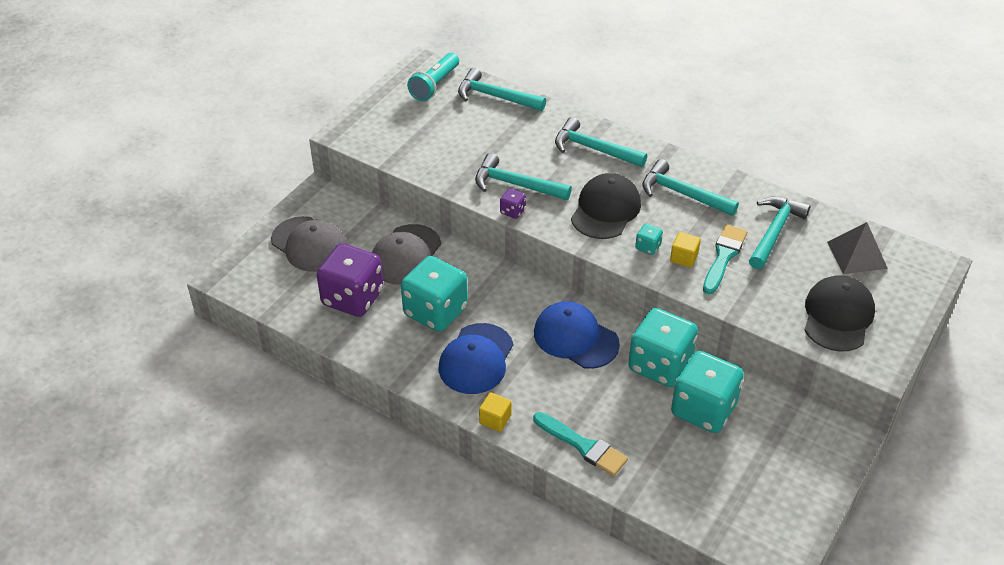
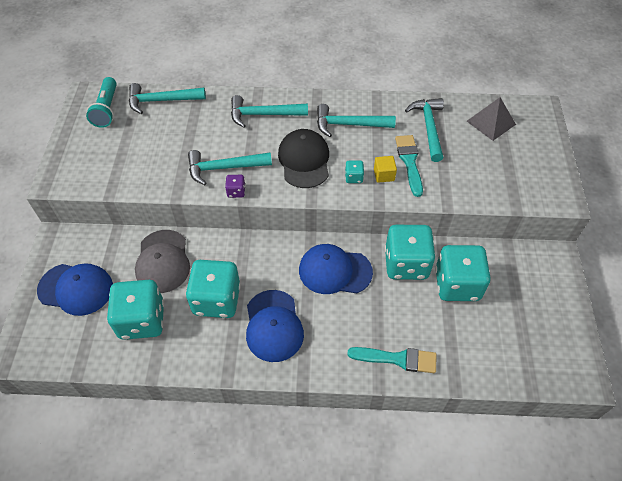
camera: 30 degrees left, 10 degrees up
(309, 244) = (76, 289): grey cap -> blue cap
(352, 298) = (142, 320): purple dice -> turquoise dice
(495, 419) = (320, 371): yellow cube -> none
(838, 316) = (512, 174): black cap -> none

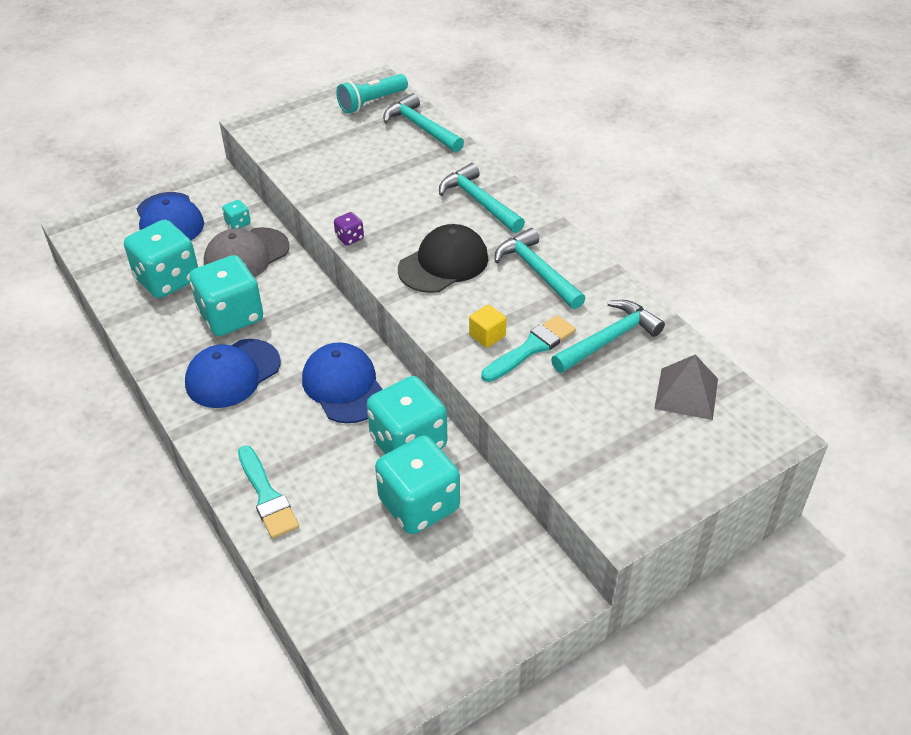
camera: 55 degrees right, 10 degrees down
(224, 168) = (373, 213): turquoise hammer -> none
(353, 177) = (458, 313): turquoise dice -> turquoise dice (238, 223)

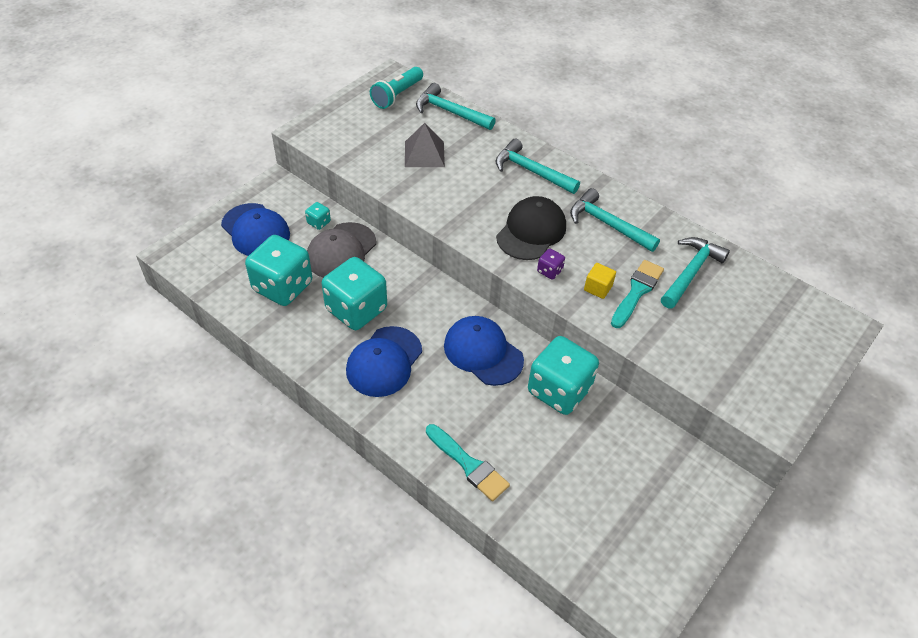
camera: 20 degrees left, 5 degrees up
(349, 238) = (443, 222): purple dice -> purple dice (549, 271)
(419, 505) = (593, 442): turquoise dice -> none
(686, 393) = (768, 305): grey pyramid -> grey pyramid (424, 154)

